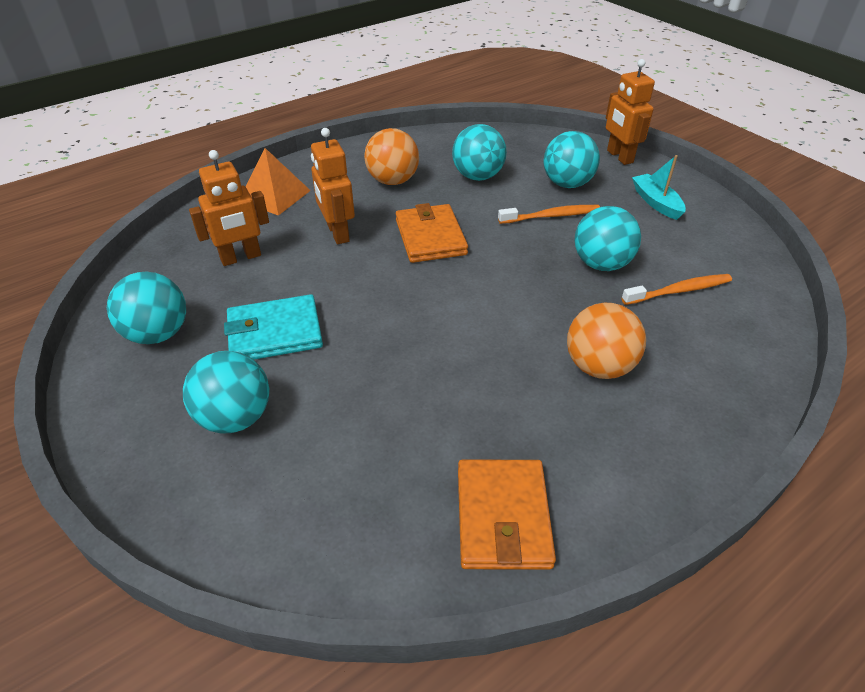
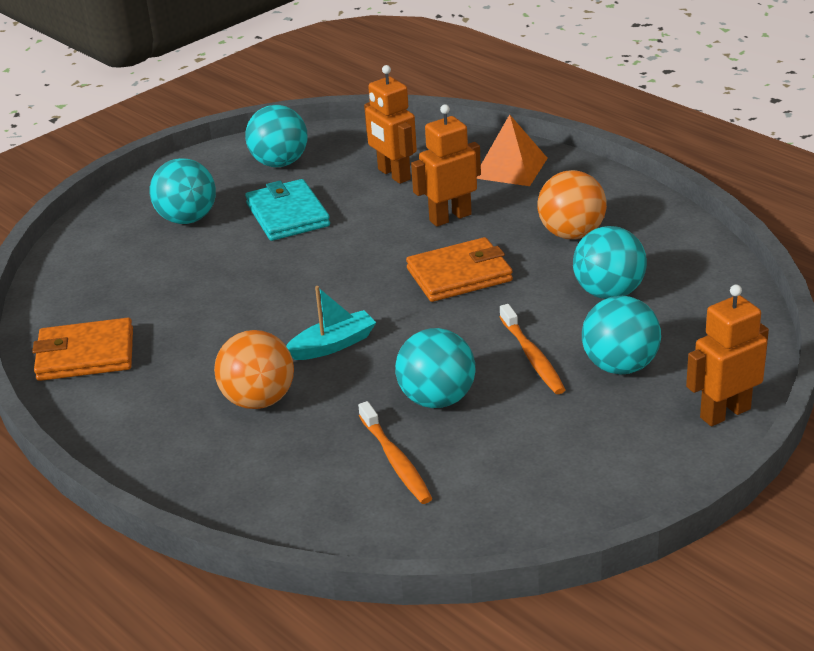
camera: 85 degrees right, 10 degrees down
(656, 202) = (599, 447): turquoise boat -> turquoise boat (333, 345)

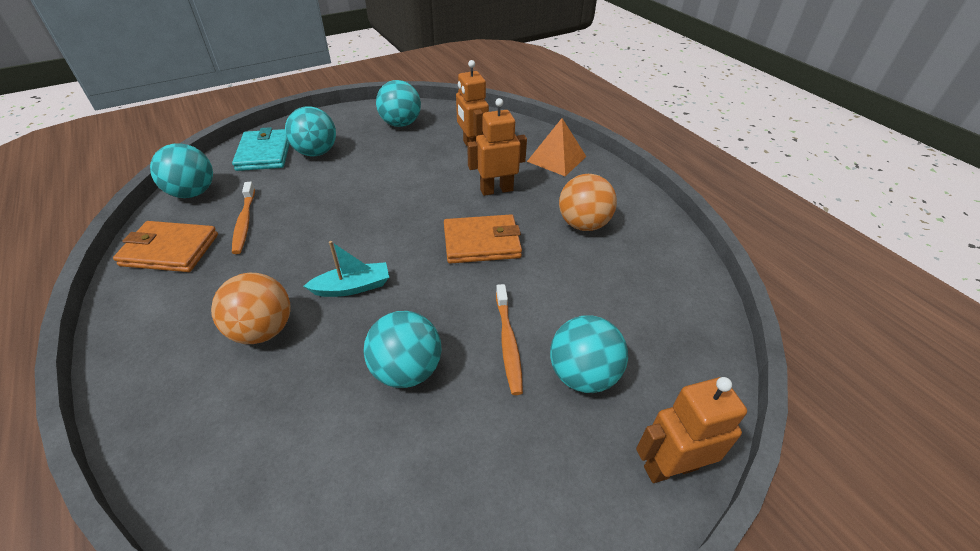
camera: 10 degrees right, 10 degrees up
(287, 215) = (384, 163): turquoise wallet -> turquoise wallet (264, 153)
(395, 461) = (335, 438): orange toothbrush -> orange toothbrush (244, 222)
(608, 293) = (596, 289): turquoise ball -> turquoise ball (193, 193)

